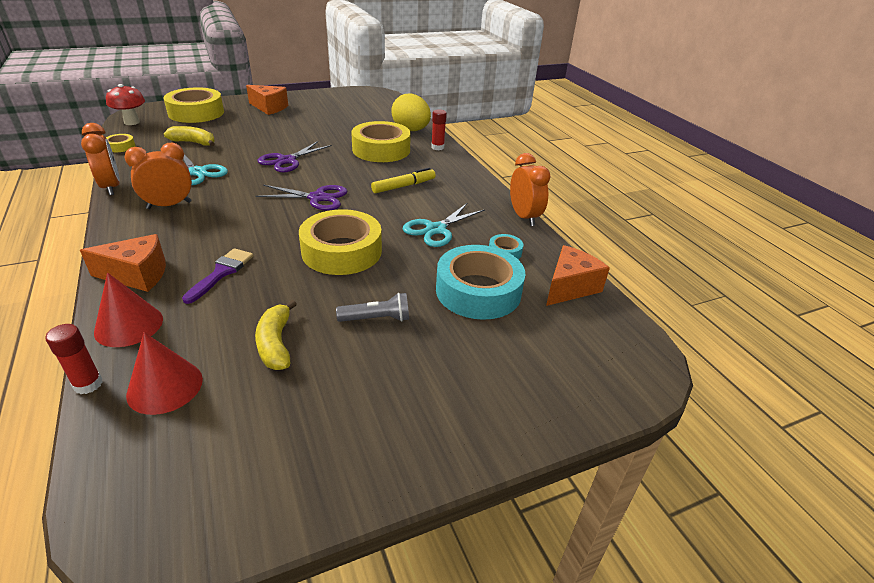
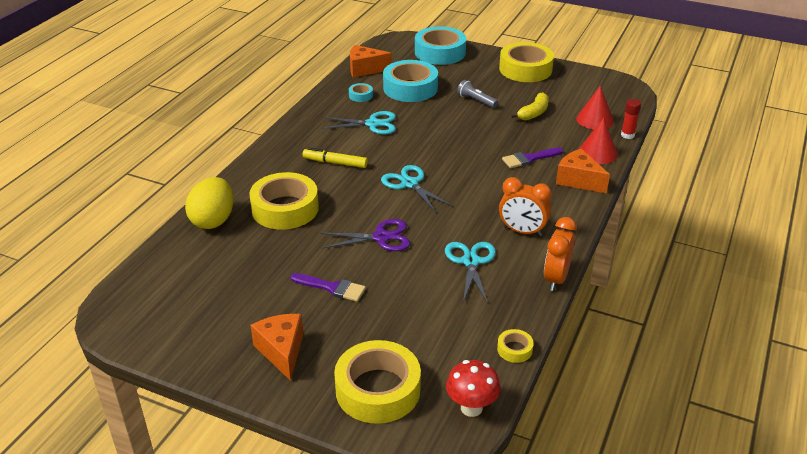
camera: 130 degrees left, 0 degrees up
(194, 142) = (436, 315): yellow banana -> none
(280, 132) = (332, 288): none -> purple brush
(317, 198) = (409, 184): purple scissors -> turquoise scissors
(341, 251) = (447, 138): yellow tape -> yellow tape (525, 69)
(437, 147) = (236, 186): red glue stick -> none
(524, 217) = (307, 105): orange clock -> none
(554, 382) = (440, 52): none -> turquoise tape

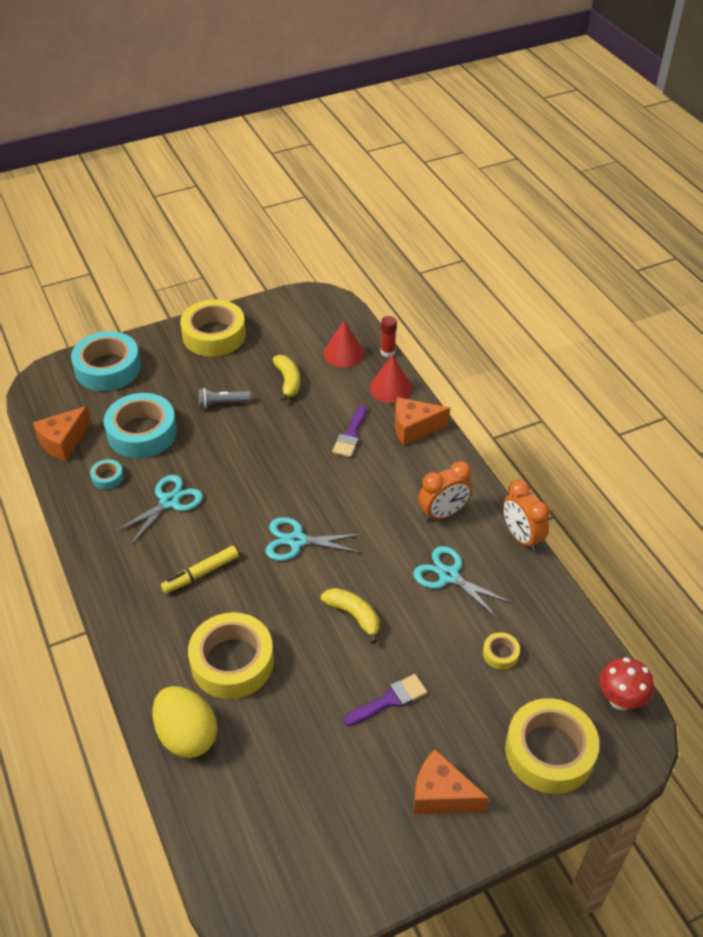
camera: 50 degrees left, 10 degrees up
(381, 237) = (354, 615): purple scissors -> yellow banana
(514, 349) = (579, 625): yellow tape -> yellow tape (500, 654)

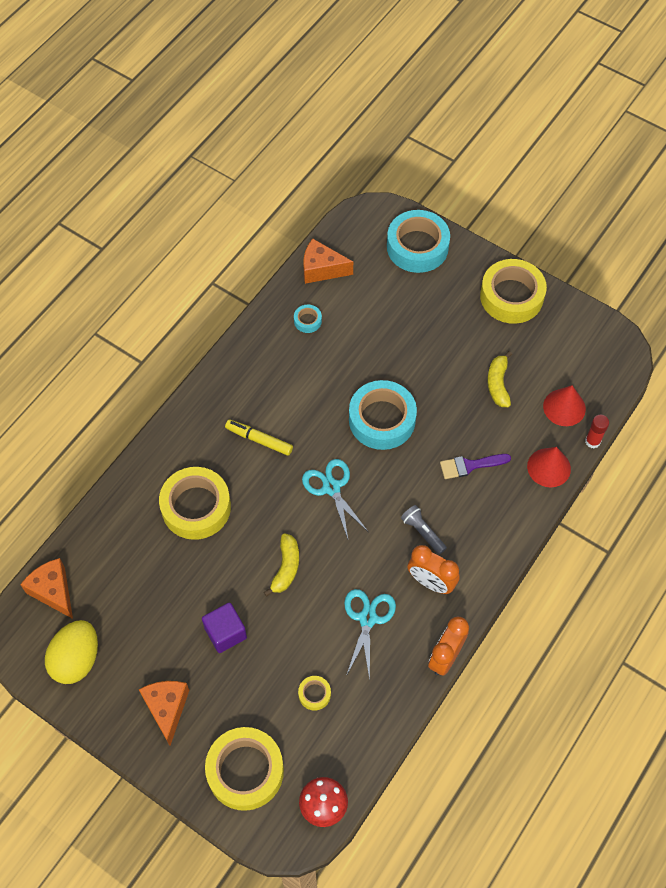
camera: 60 degrees right, 15 degrees up
(142, 432) = (367, 314): turquoise tape -> turquoise tape (382, 419)
(169, 502) = (312, 377): turquoise scissors -> none
(187, 735) = (122, 514): yellow egg -> yellow egg (76, 659)
(222, 403) = (437, 350): grey flashlight -> grey flashlight (422, 532)
(288, 381) = (498, 384): yellow banana -> yellow banana turned 135 degrees clockwise
(390, 700) = (225, 633): purple brush -> purple cube
(414, 428) = (513, 511): orange cheese -> orange cheese (53, 591)

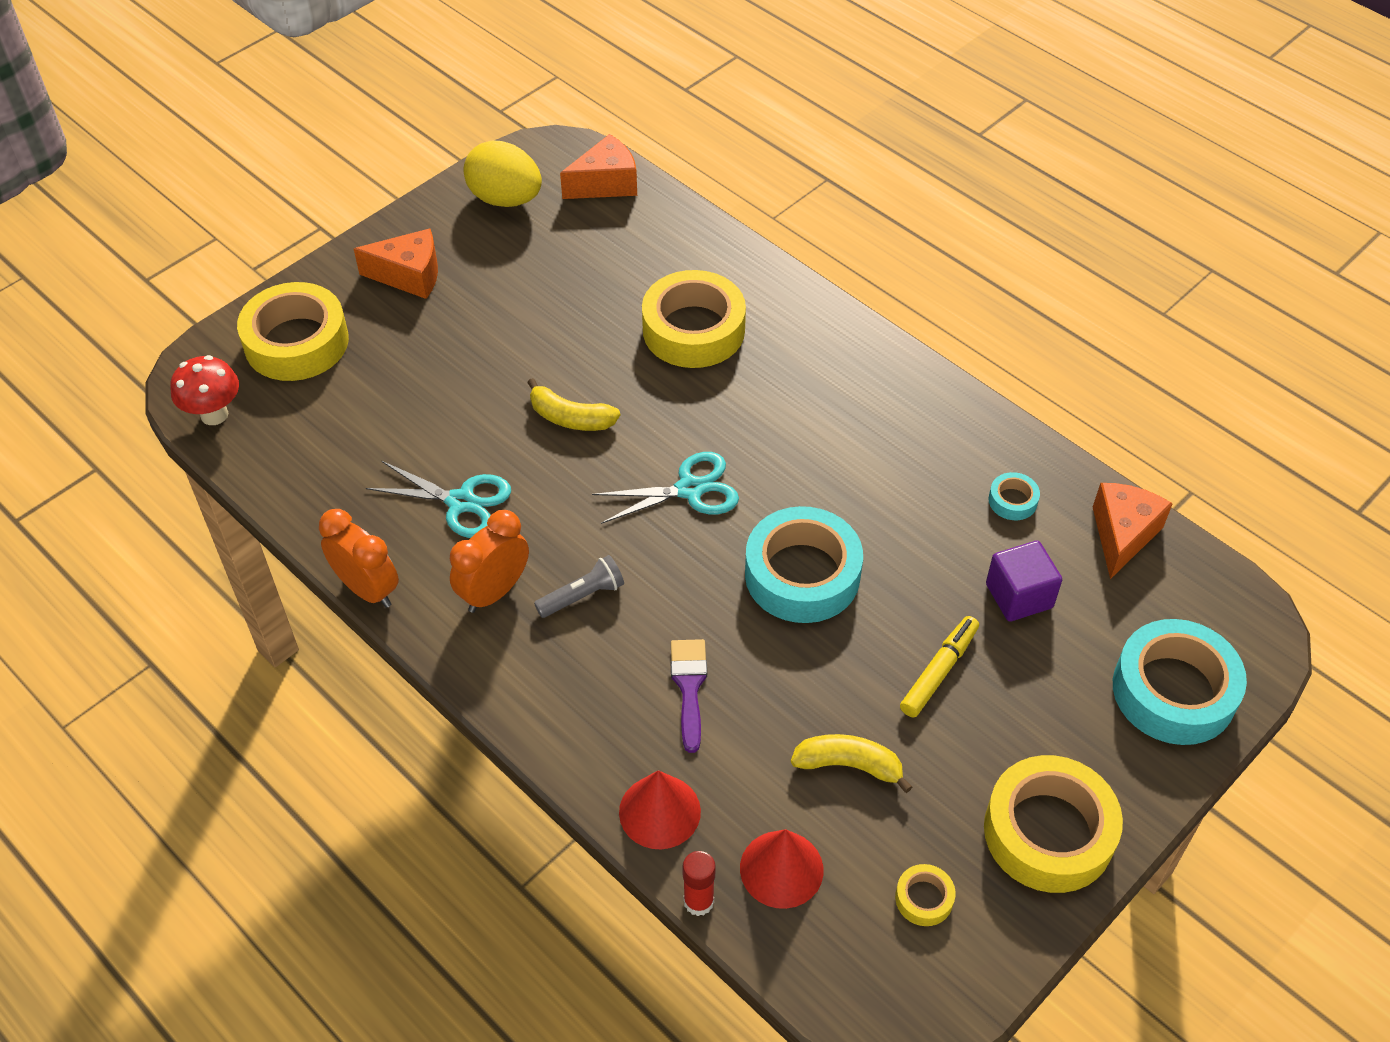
camera: 100 degrees right, 10 degrees down
(225, 633) = (493, 342): purple cube -> purple cube (1019, 596)
(259, 440) = (792, 412): yellow marker -> yellow marker (939, 671)
(314, 694) = (370, 425): yellow tape -> yellow tape (924, 898)

